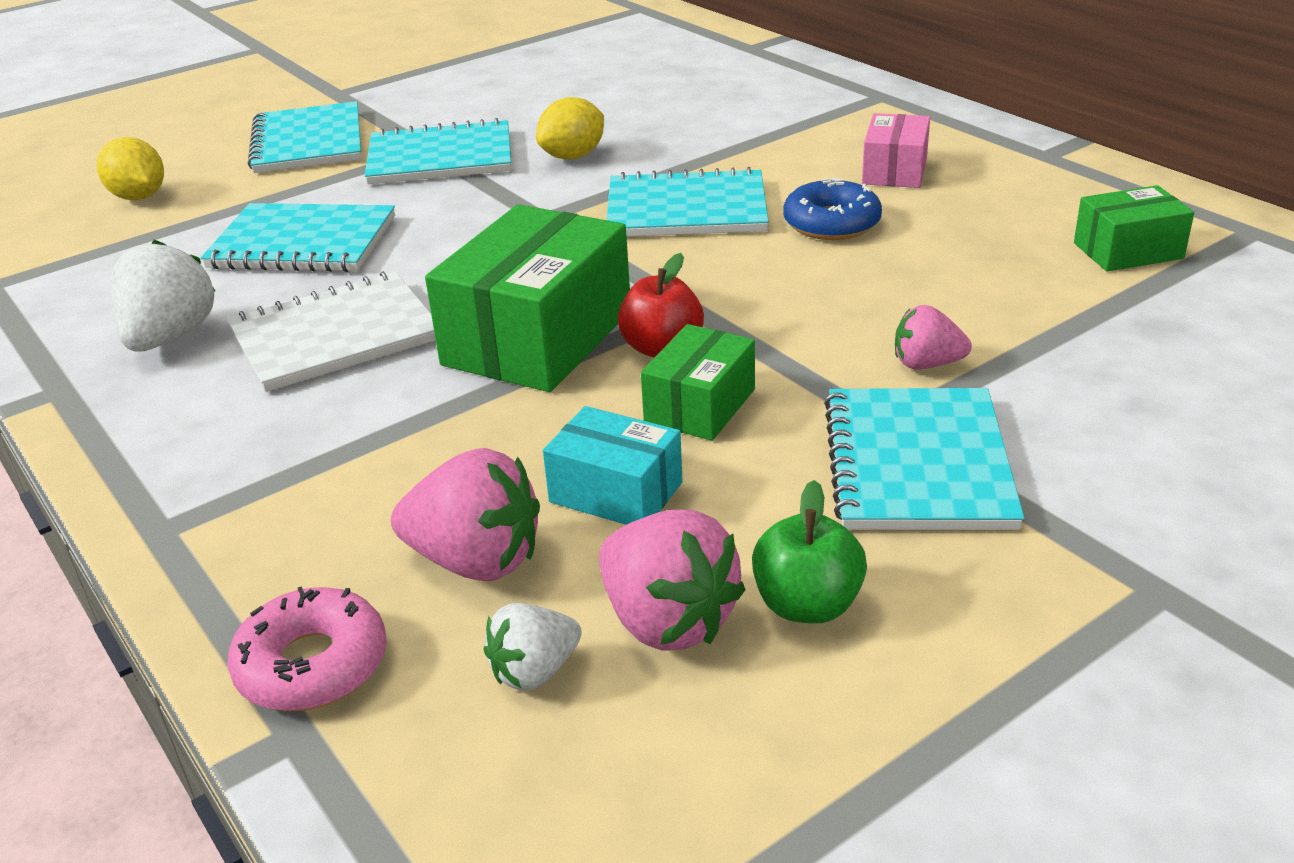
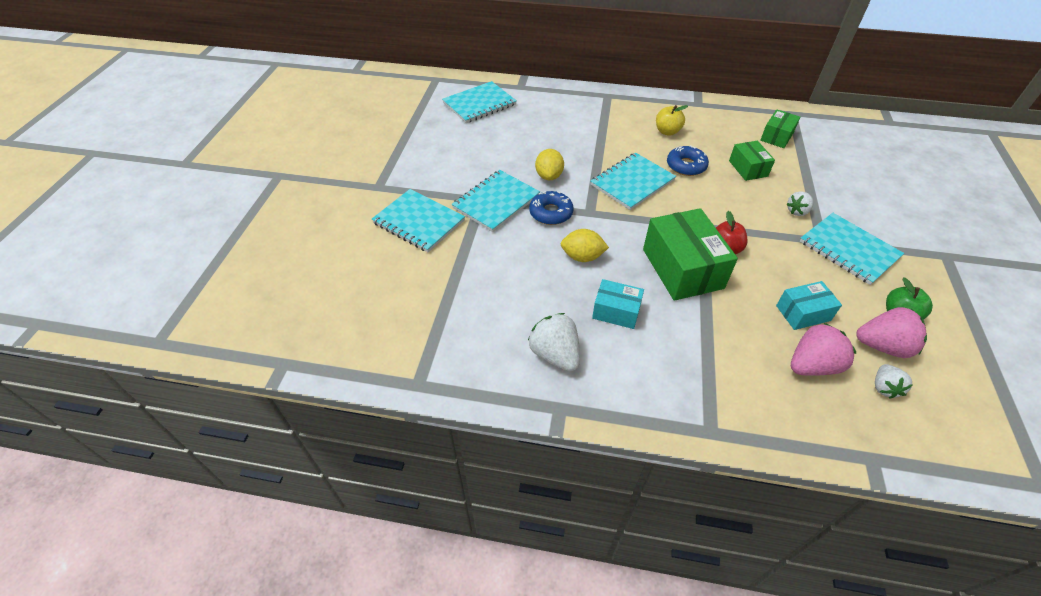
camera: 45 degrees left, 15 degrees up
(139, 197) = (394, 295): yellow lemon -> yellow lemon (582, 257)
(303, 242) = (520, 276): turquoise notebook -> turquoise notebook (479, 104)
(312, 664) = (836, 435): pink donut -> none
(336, 336) = (616, 311): white notebook -> turquoise box
(486, 196) = (551, 213): none -> blue donut
(700, 405) = (770, 265): green box -> green box (748, 168)
(894, 171) = (667, 131): pink box -> yellow apple
(926, 364) = (797, 211): pink strawberry -> white strawberry

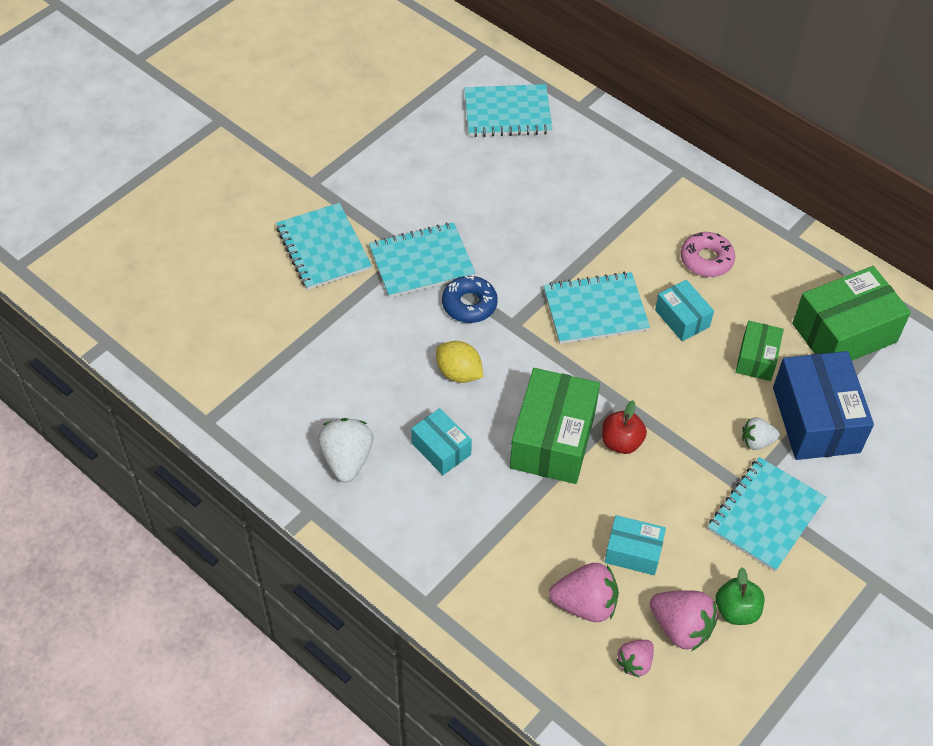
camera: 30 degrees right, 5 degrees up
(549, 176) = (507, 255): yellow lemon -> none
(667, 131) = (706, 259): yellow apple -> pink donut
(686, 166) = (682, 318): blue donut -> turquoise box
(776, 136) = (844, 333): green box -> green box, size x1.82
(813, 185) = (815, 419): none -> blue box
(848, 249) = (766, 515): turquoise notebook -> turquoise notebook turned 45 degrees clockwise
(884, 387) = (635, 663): white strawberry -> pink strawberry

